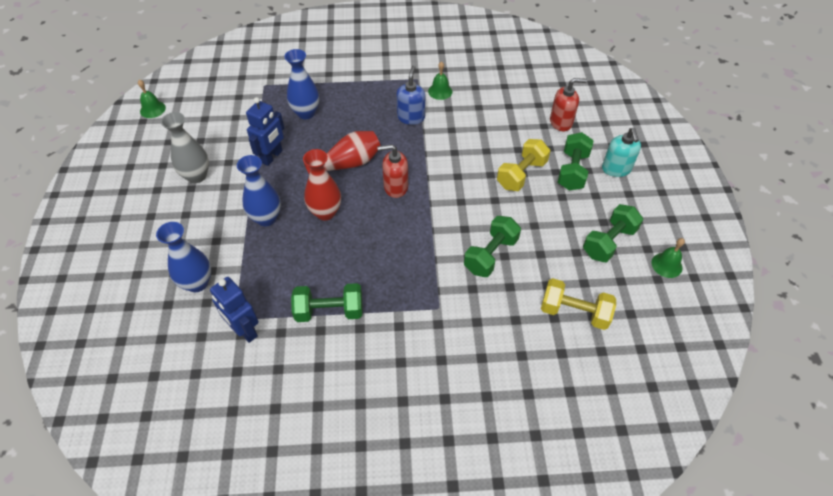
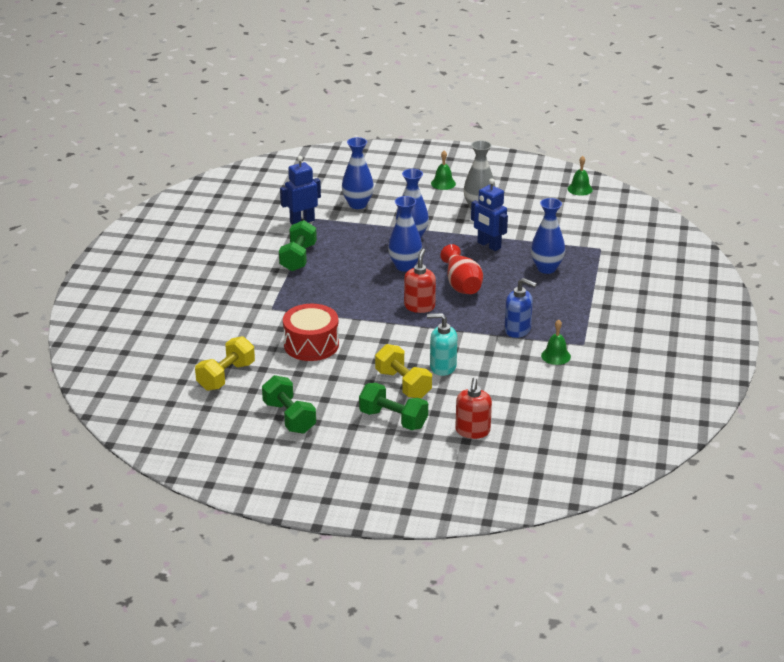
camera: 105 degrees right, 20 degrees down
(325, 212) = (405, 266): red vase -> blue vase
(490, 255) = (311, 345): green dumbbell -> red drum
(616, 169) = (382, 451): turquoise soap dispenser -> turquoise soap dispenser (442, 367)
(666, 265) = (243, 446): green bell -> green bell (443, 183)

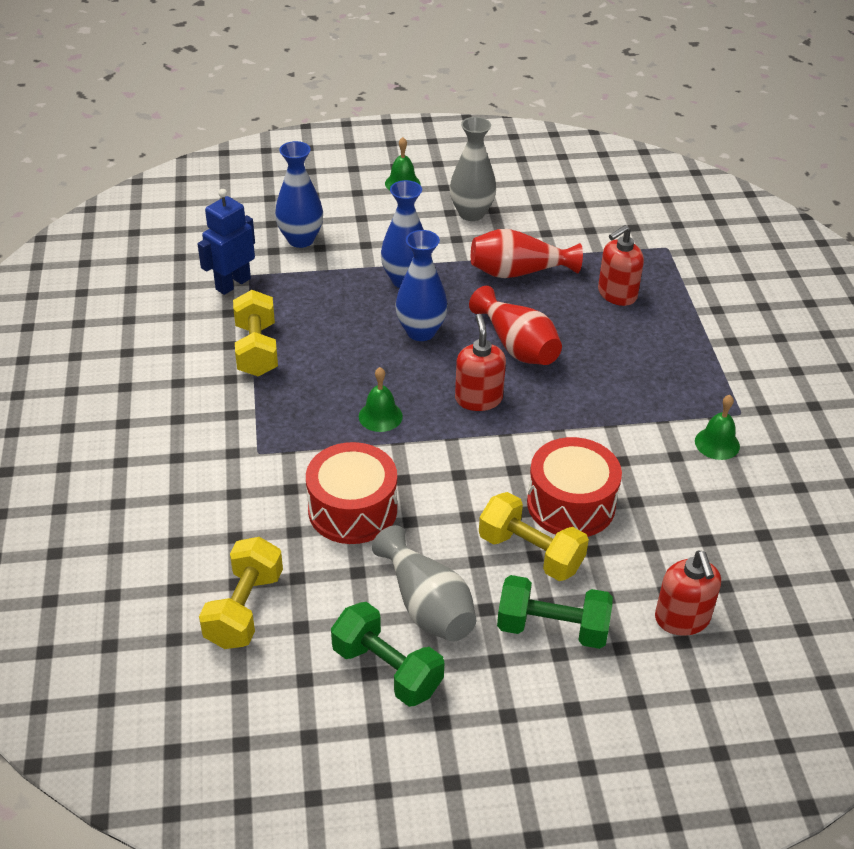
camera: 20 degrees left, 10 degrees up
(298, 258) = (256, 350): green dumbbell -> yellow dumbbell
(328, 395) = (427, 605): none -> grey vase
(442, 367) = (571, 504): turquoise soap dispenser -> red drum
(489, 245) = (518, 272): blue robot -> red vase
(517, 330) = (639, 409): blue soap dispenser -> none
(546, 268) = (617, 294): blue vase -> red soap dispenser
(580, 189) = (586, 160): green bell -> green bell (380, 416)

